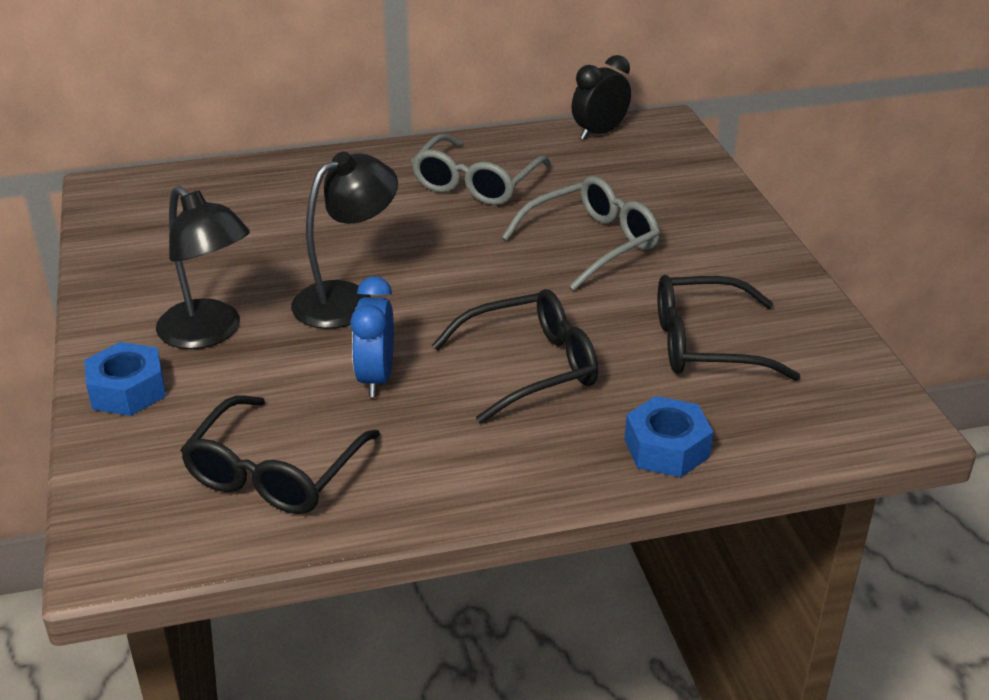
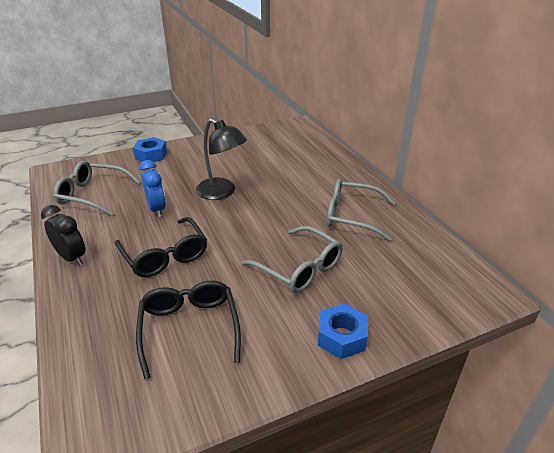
camera: 80 degrees right, 0 degrees up
(209, 333) = (190, 164): black lamp -> none
(274, 473) = (92, 195): black glasses -> grey glasses
(376, 378) = (157, 209): blue clock -> blue clock turned 75 degrees clockwise
(599, 133) = (451, 260): black clock -> black clock (72, 258)
(666, 448) = (84, 314): blue nut -> blue nut (341, 337)

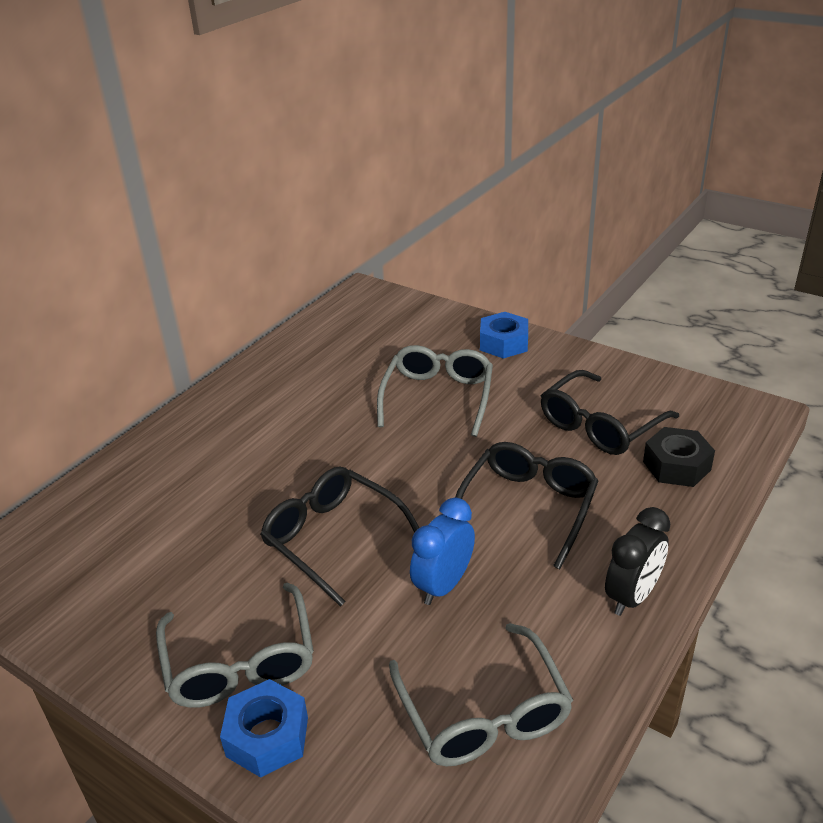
camera: 120 degrees left, 0 degrees up
(72, 258) = (632, 596): black clock -> black clock turned 150 degrees counterclockwise
(111, 340) = (676, 466): none -> black nut
(222, 192) = (333, 538): black lamp -> black glasses
(351, 216) = (298, 396): grey glasses -> grey glasses (240, 662)

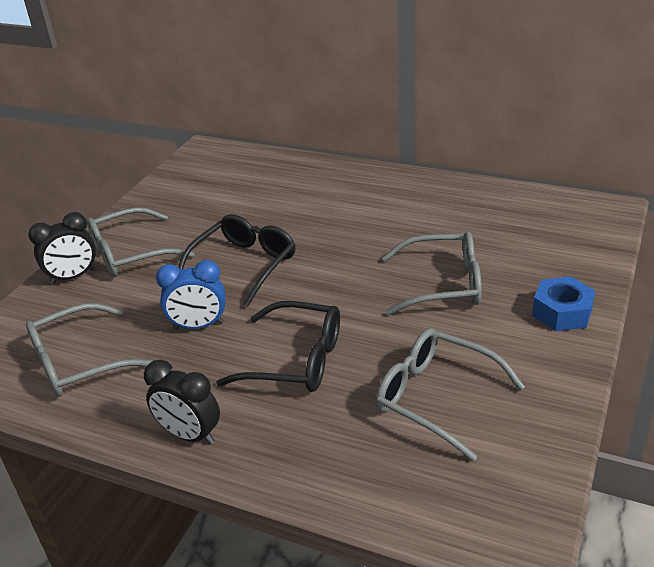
camera: 80 degrees right, 0 degrees up
(267, 736) = (73, 277): blue nut -> black clock
(443, 585) = (199, 326): blue clock -> blue clock turned 150 degrees clockwise
(600, 425) = (436, 398): black glasses -> grey glasses
(676, 466) = (382, 462): black nut -> none

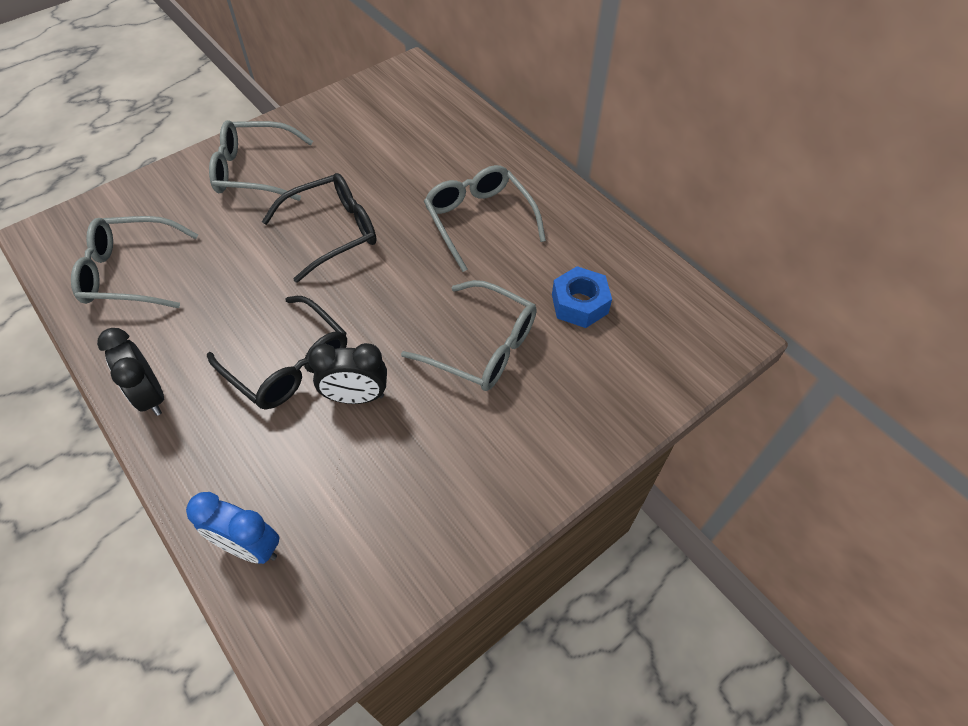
camera: 25 degrees right, 20 degrees up
(73, 277) = (193, 175): black clock -> black clock (356, 397)
(199, 326) = (244, 282): blue clock -> blue clock (249, 547)
(436, 398) = (365, 473): grey glasses -> grey glasses (479, 220)
(562, 312) = (561, 441): blue nut -> blue nut (579, 304)

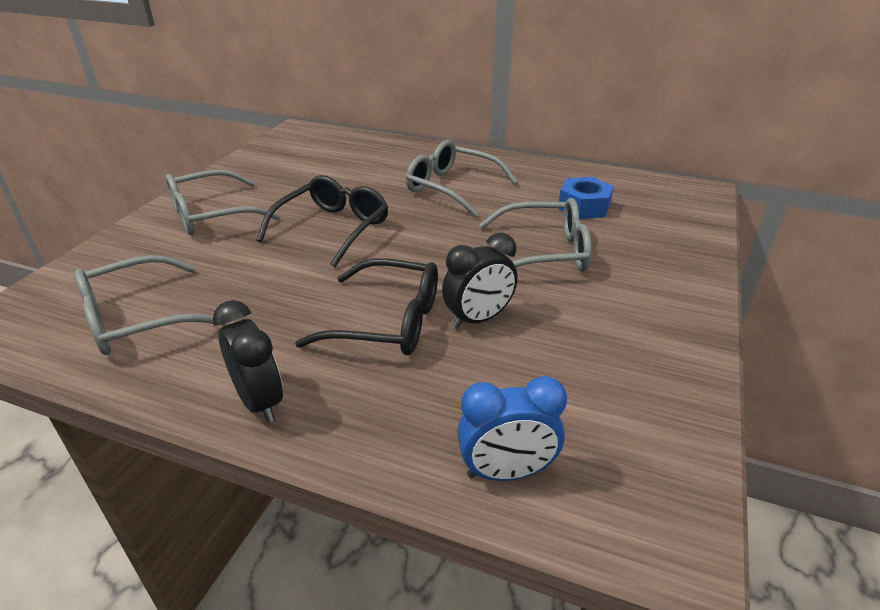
camera: 30 degrees left, 20 degrees down
(151, 396) = (259, 401): black clock -> black clock turned 150 degrees counterclockwise

